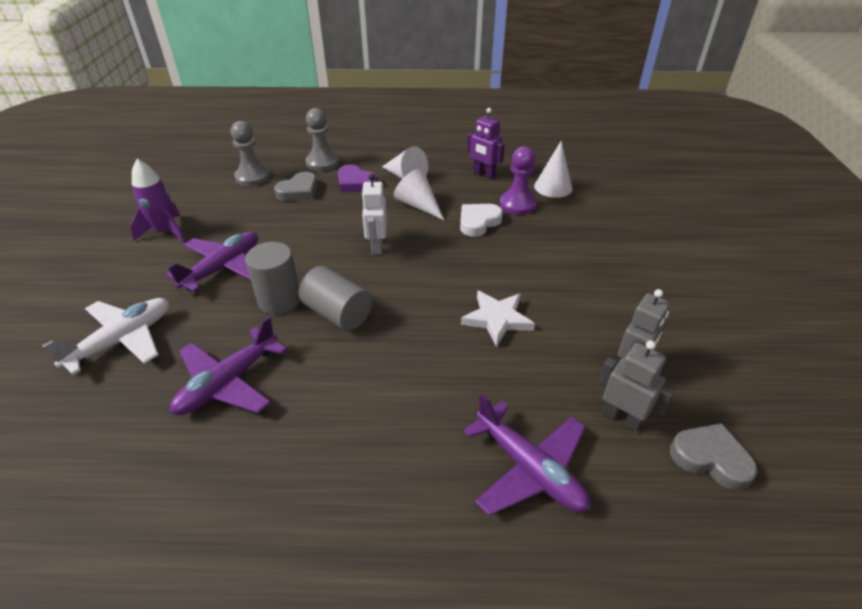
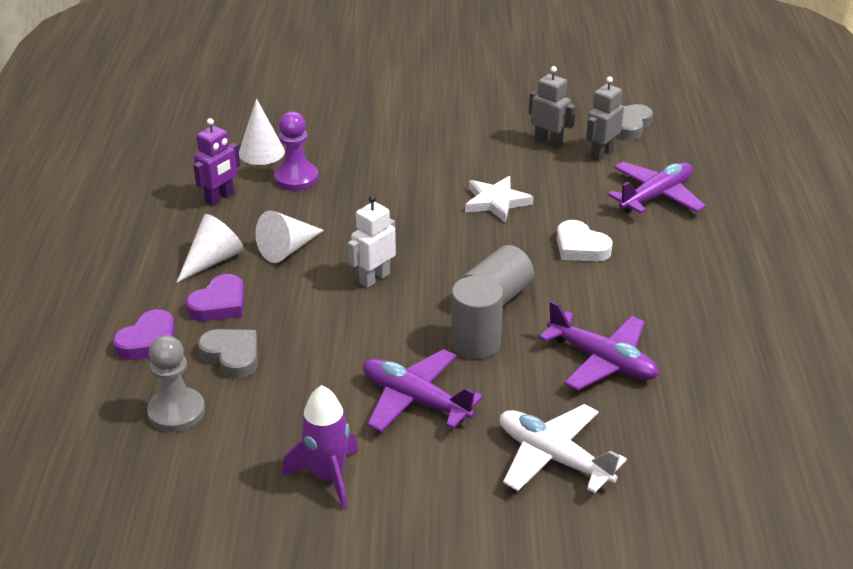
camera: 90 degrees left, 5 degrees down
(322, 163) = (148, 341): grey pawn -> purple heart
(377, 246) = (374, 278): white robot -> white robot turned 135 degrees clockwise
(478, 222) = (331, 206): white heart -> white heart (580, 247)

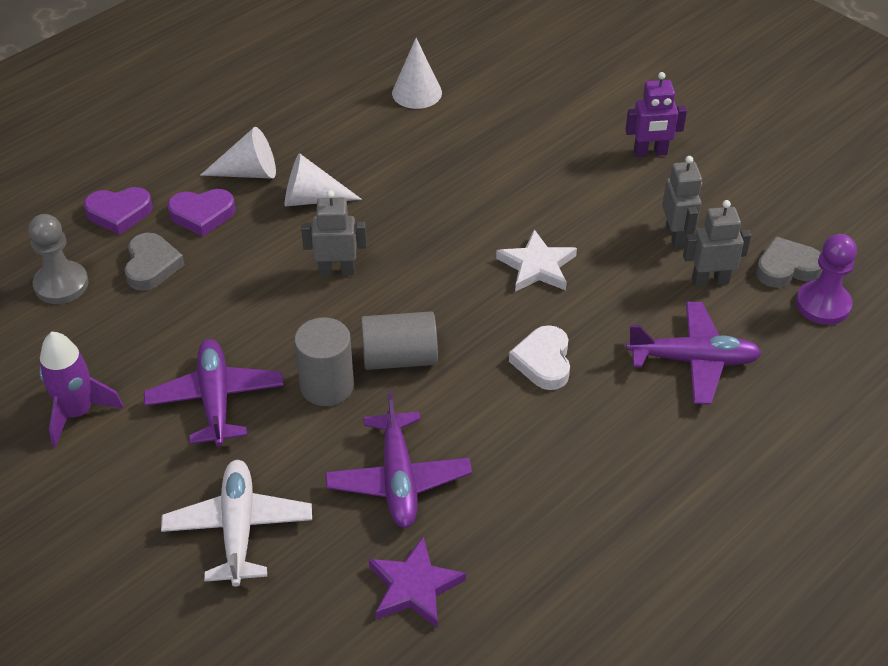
camera: 45 degrees right, 10 degrees up
(220, 198) = (328, 118): purple robot -> purple robot (650, 153)
(296, 178) = (408, 135): purple pawn -> purple pawn (823, 304)
(374, 278) = (337, 271): white robot -> grey robot
(702, 407) = (414, 587): none -> purple star

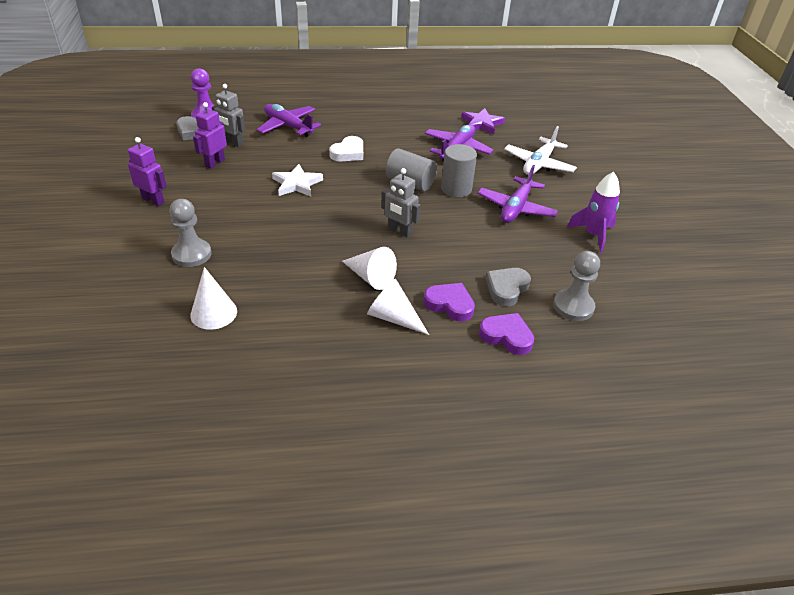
camera: 145 degrees left, 5 degrees down
(516, 125) = (191, 254): none -> grey pawn
(676, 236) = (215, 163): grey robot -> purple robot

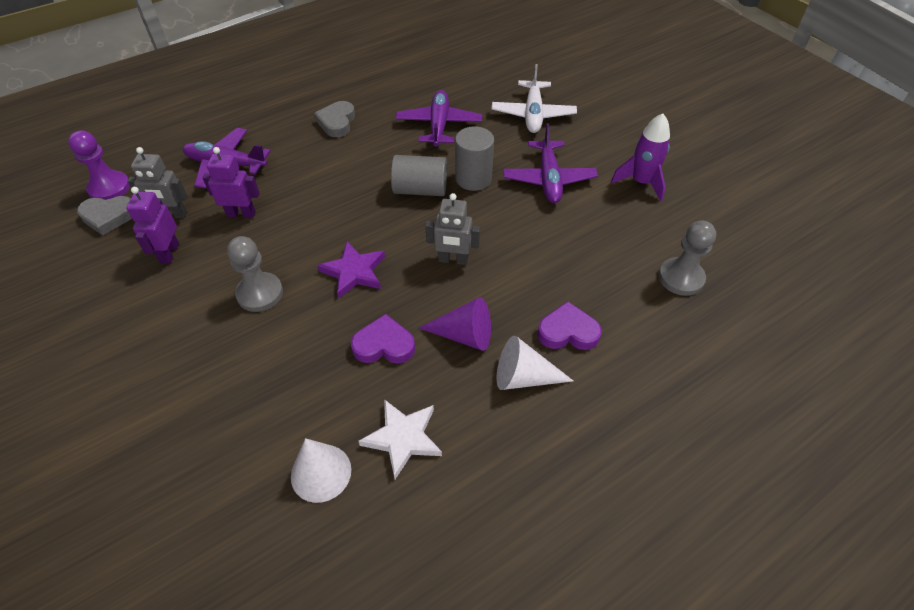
camera: 25 degrees left, 10 degrees up
(153, 200) = (126, 343): purple robot -> purple robot (241, 214)
(191, 254) = (234, 401): grey pawn -> grey pawn (260, 293)
(297, 184) = (293, 243): white star -> white star (403, 438)
(348, 153) = (324, 175): white heart -> none
(370, 277) = (464, 335): white cone -> purple cone
(482, 124) = (442, 83): purple star -> purple star (354, 272)
(506, 288) = (607, 285): grey heart -> grey heart (337, 122)
(506, 336) = (647, 345): purple heart -> purple heart (384, 345)

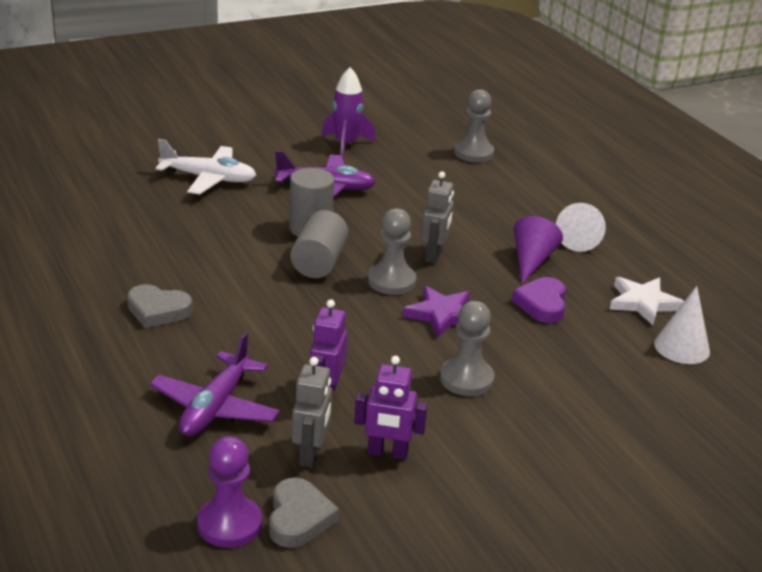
camera: 85 degrees left, 20 degrees down
(401, 235) = (391, 281): none -> grey pawn
(439, 125) = (202, 238): purple plane -> none
(568, 332) = (530, 212): purple heart -> none

